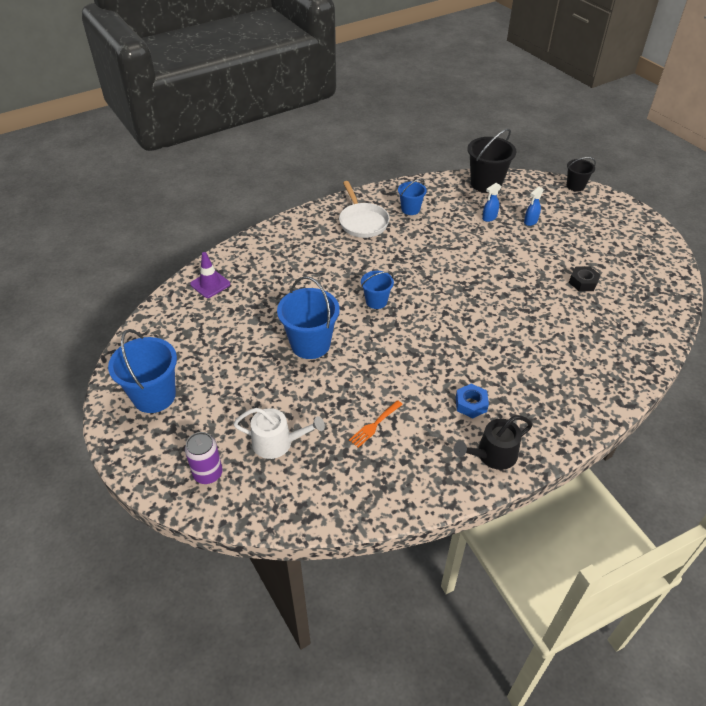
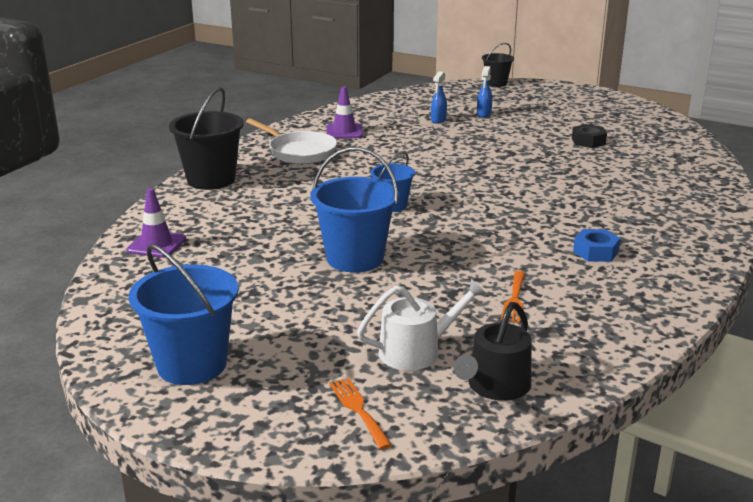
camera: 30 degrees left, 20 degrees down
(208, 473) = (358, 410): purple can -> orange fork
(410, 209) = (344, 132): blue bucket -> purple traffic cone
(486, 184) = (404, 99): black bucket -> black bucket (211, 180)
(493, 455) = (667, 281): black watering can -> black watering can (495, 386)

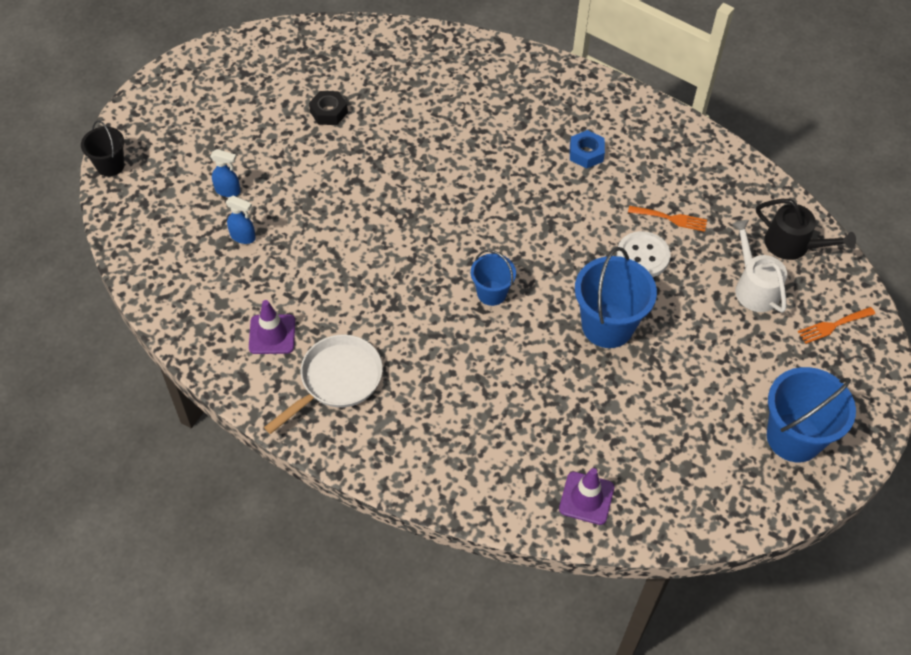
camera: 90 degrees left, 30 degrees up
(211, 180) = (418, 467): black bucket -> none
(453, 280) = (643, 256): none -> white button

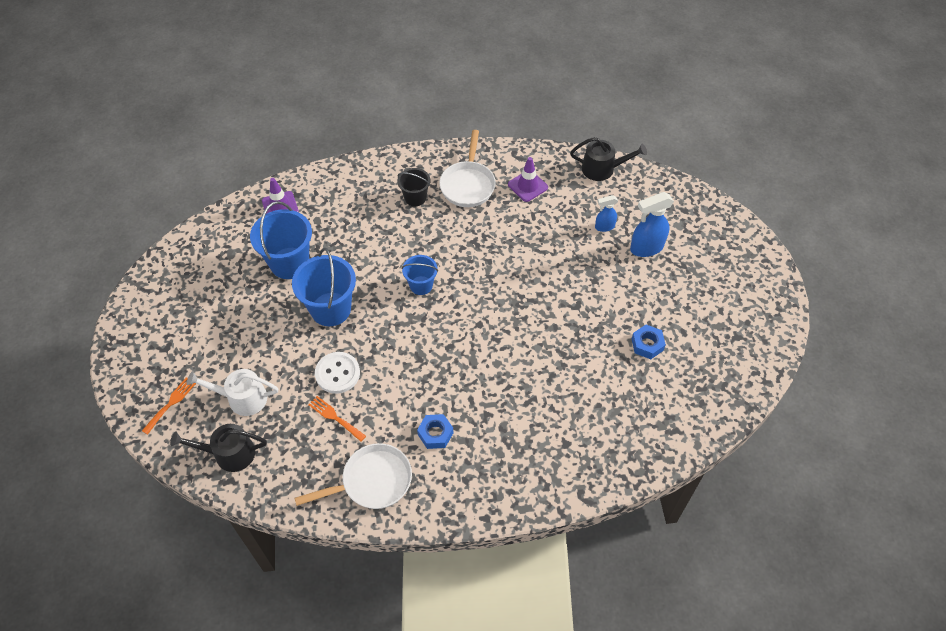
camera: 145 degrees right, 0 degrees up
(110, 165) = (733, 219): black bucket -> black bucket (415, 198)
(169, 302) = (602, 169): none -> black watering can
(228, 191) = (646, 248): blue spray bottle -> blue spray bottle, size x1.72
(329, 112) = (647, 344): black nut -> blue nut
(670, 150) = (372, 481): none -> white pan
(671, 218) = (335, 417): orange fork -> orange fork turned 60 degrees clockwise
(754, 288) = (242, 398): white watering can -> white watering can turned 150 degrees clockwise
(794, 437) = (169, 309): blue bucket -> blue bucket (289, 263)

